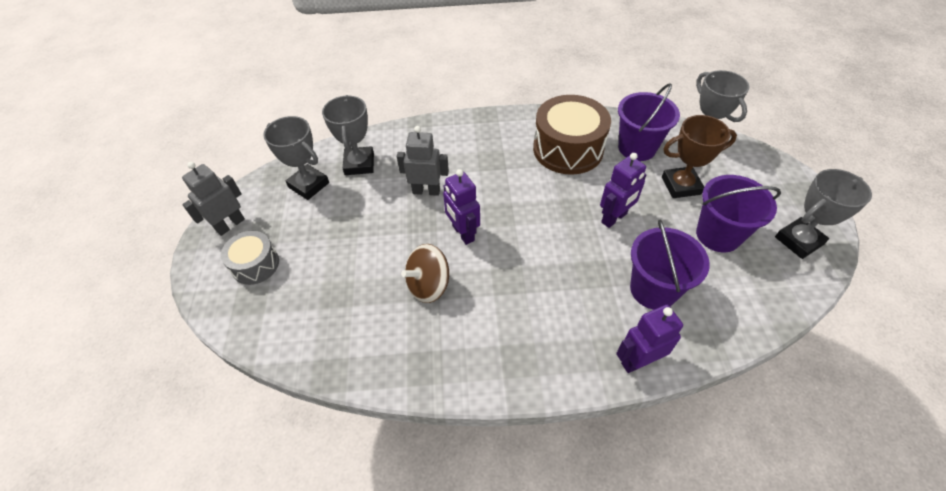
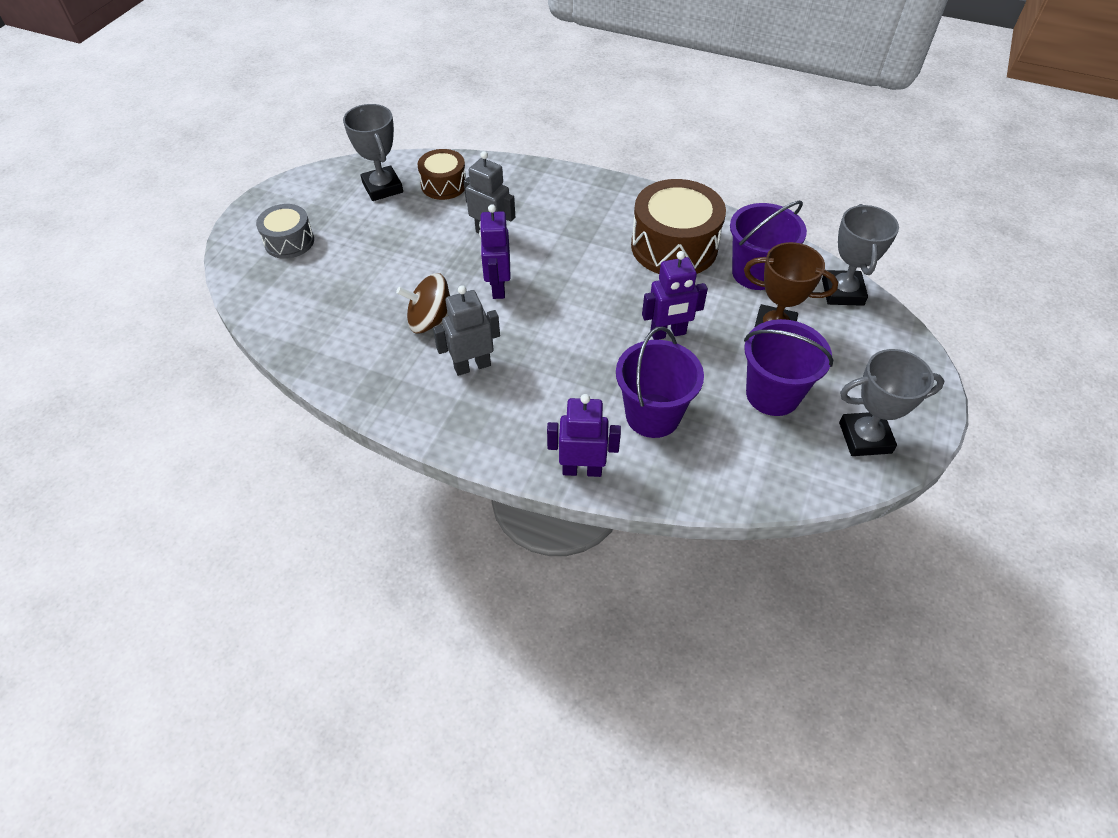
camera: 25 degrees right, 0 degrees up
(230, 225) = (290, 198): grey robot -> grey robot (472, 366)
(359, 164) = (444, 185): grey trophy -> brown drum

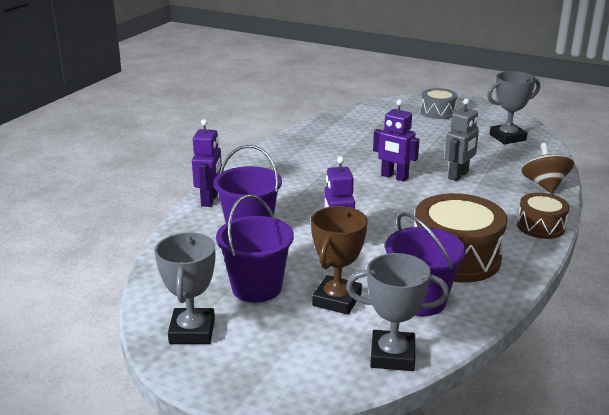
camera: 95 degrees right, 25 degrees down
(430, 321) = (358, 154): brown spinning top -> brown spinning top (544, 185)
(444, 185) = (519, 158): brown drum -> brown drum (540, 226)
(472, 366) = (313, 167): grey robot -> none
(498, 287) = (394, 177): purple robot -> purple robot turned 150 degrees counterclockwise

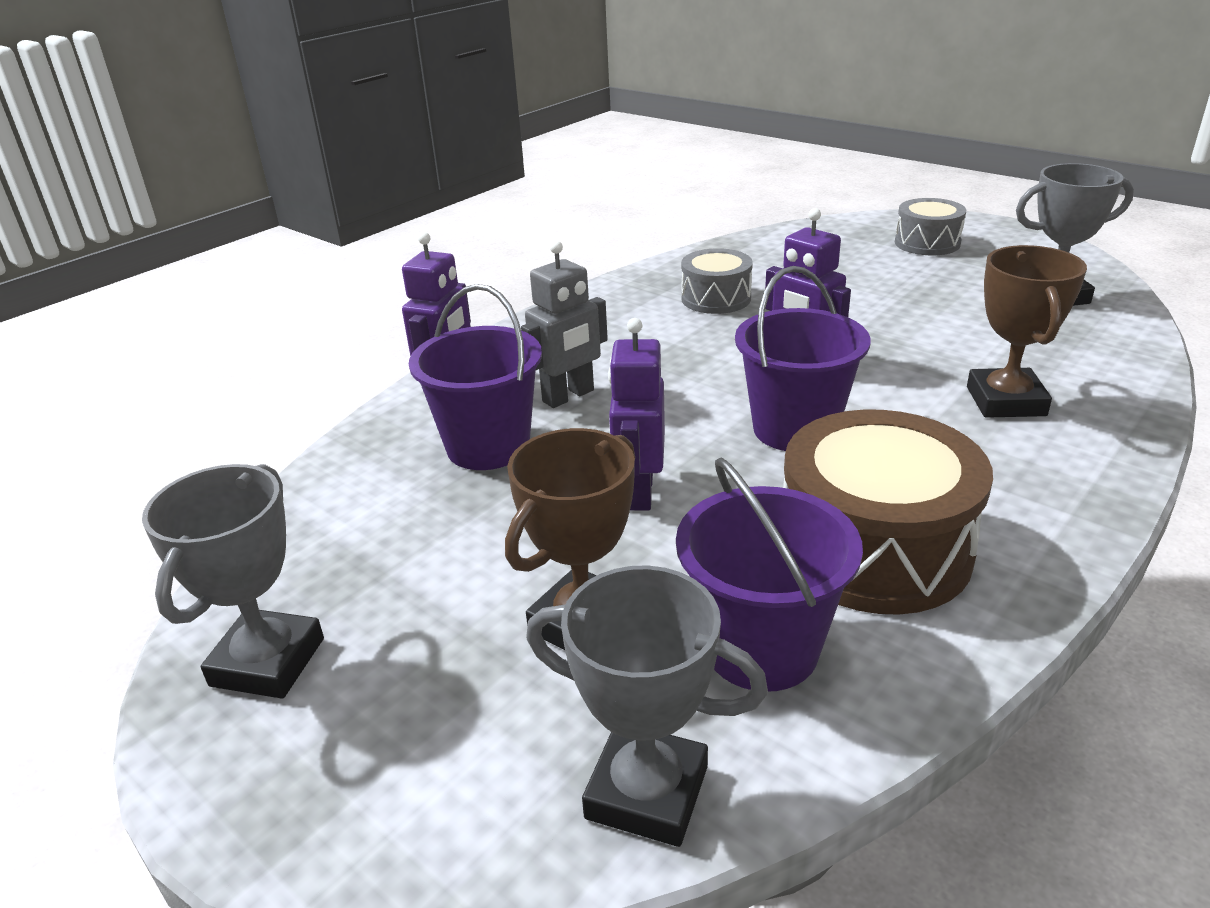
camera: 15 degrees right, 5 degrees up
(256, 287) = (440, 574): purple bucket -> purple bucket (795, 429)
(336, 147) = (716, 298): none -> grey drum
(458, 175) = (932, 366): grey robot -> grey robot (568, 396)
(497, 189) = (1006, 401): none -> brown trophy
(540, 226) = (1084, 493): brown drum -> none
(544, 185) = (1111, 399): brown spinning top -> none

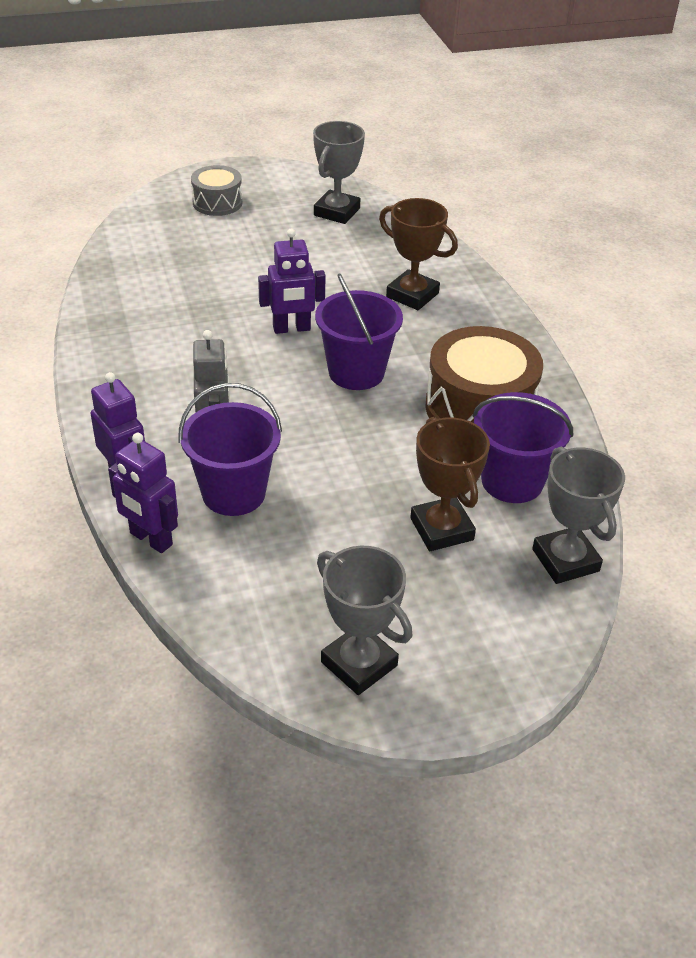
camera: 60 degrees left, 10 degrees up
(639, 492) = (352, 457): purple robot -> purple robot (150, 539)
(647, 792) = (565, 560): grey trophy -> grey trophy turned 75 degrees counterclockwise
(716, 298) = (170, 314): grey drum -> none

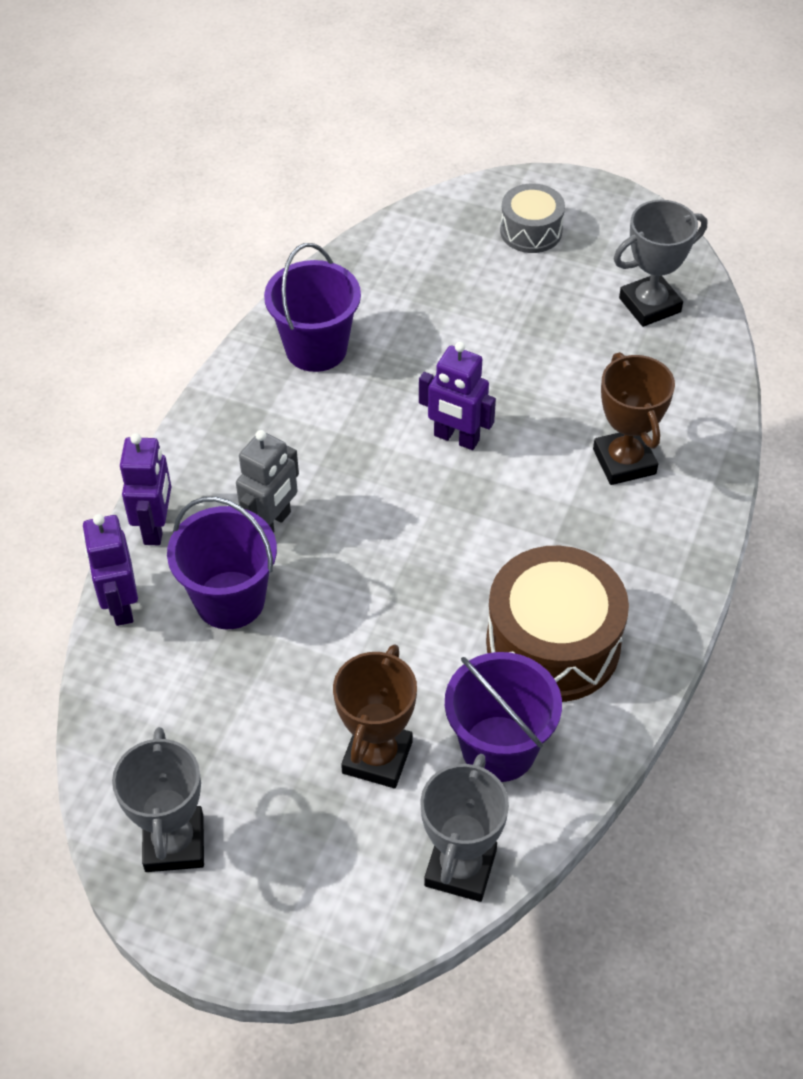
camera: 40 degrees right, 10 degrees up
(356, 372) = (470, 528): purple bucket -> purple bucket (316, 349)

